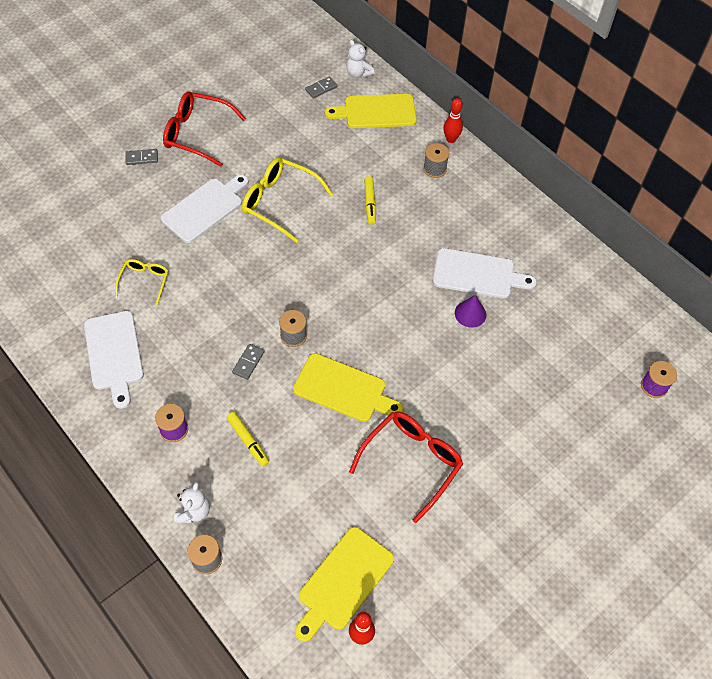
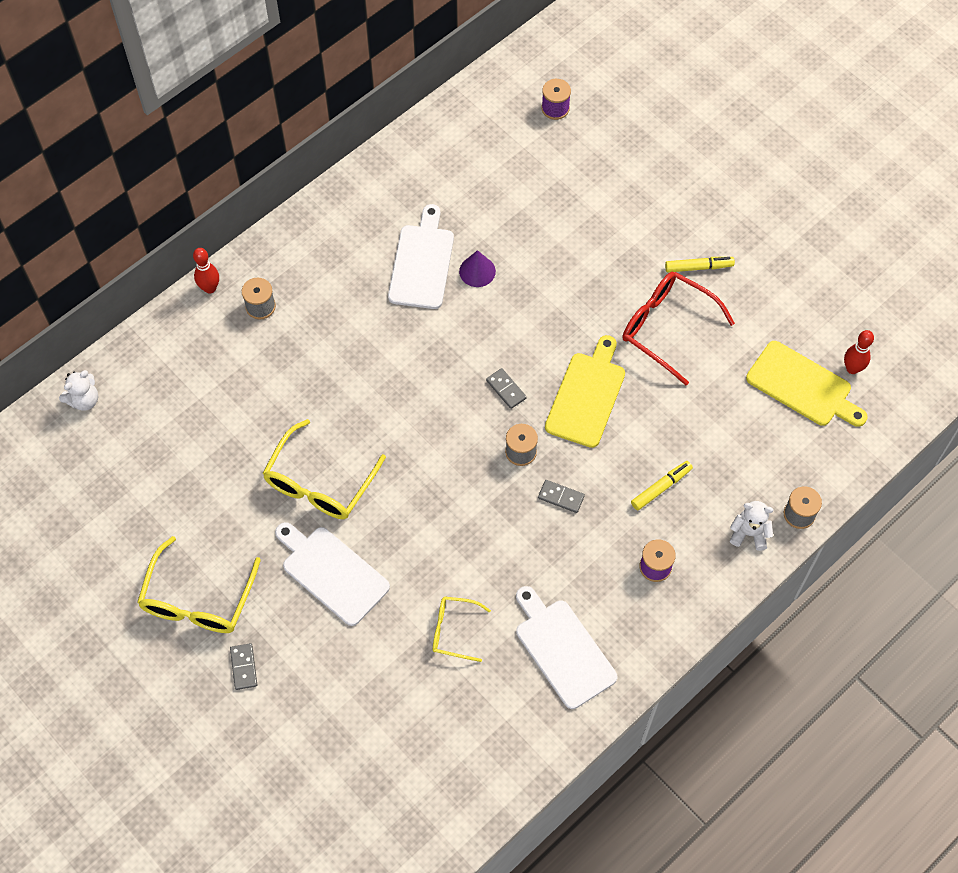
camera: 90 degrees left, 5 degrees up
(114, 354) = (562, 649): white cutting board -> white cutting board turned 105 degrees counterclockwise
(197, 134) = (198, 599): red glasses -> yellow glasses
(321, 88) = (113, 445): grey domino -> grey domino (506, 389)
(370, 203) = (318, 378): yellow marker -> yellow marker (698, 267)
(376, 112) = (159, 375): yellow cutting board -> none

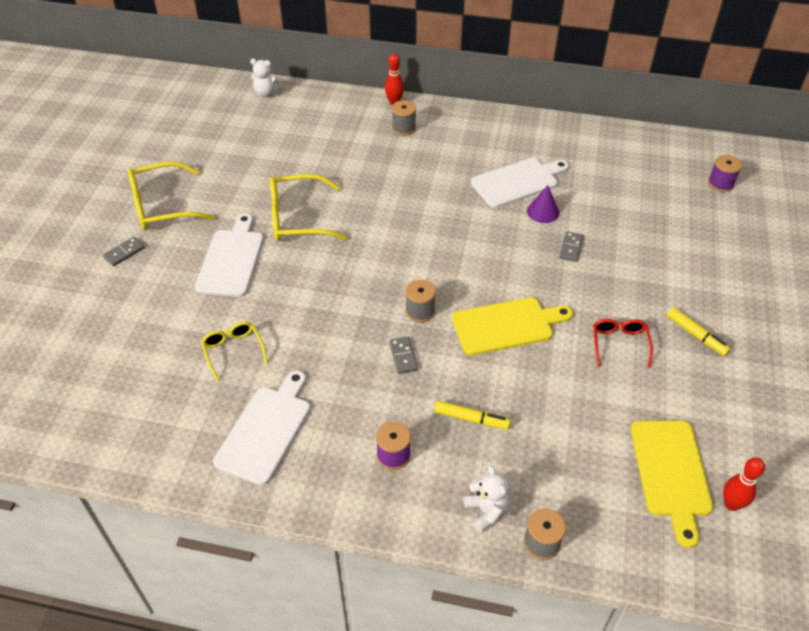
camera: 55 degrees right, 15 degrees down
(506, 389) = (464, 276): grey domino -> grey domino (571, 248)
(666, 327) = (619, 344): red glasses -> red glasses, size x0.57

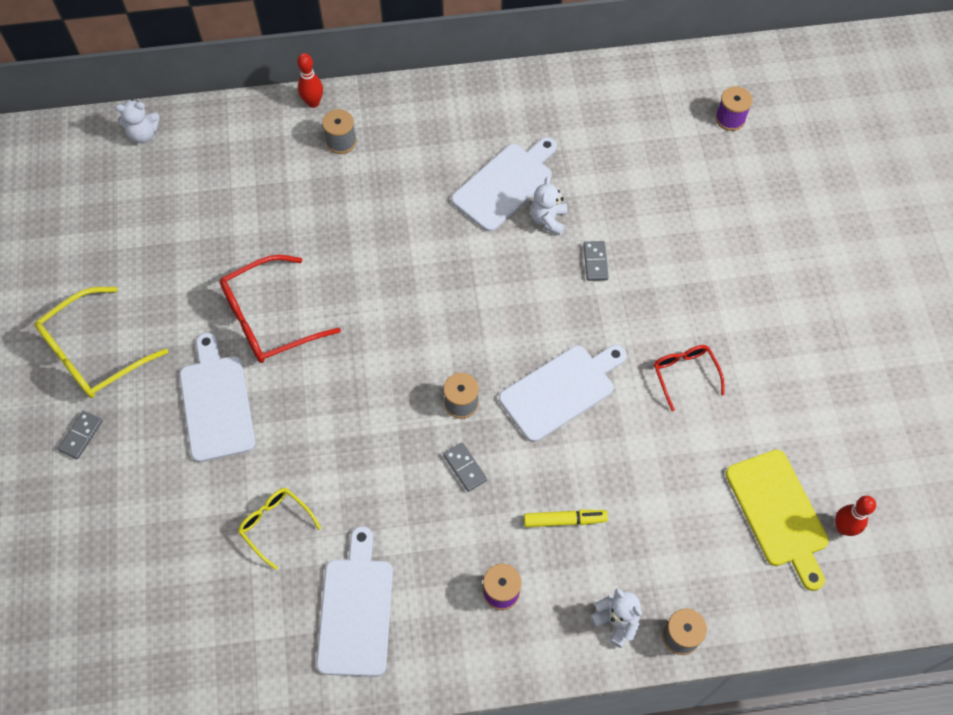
camera: 20 degrees left, 15 degrees up
(297, 218) = (269, 319): yellow glasses -> red glasses
(507, 325) = (561, 390): yellow cutting board -> white cutting board
(543, 211) = (548, 220): purple cone -> white teddy bear
(696, 335) = (759, 337): yellow marker -> none

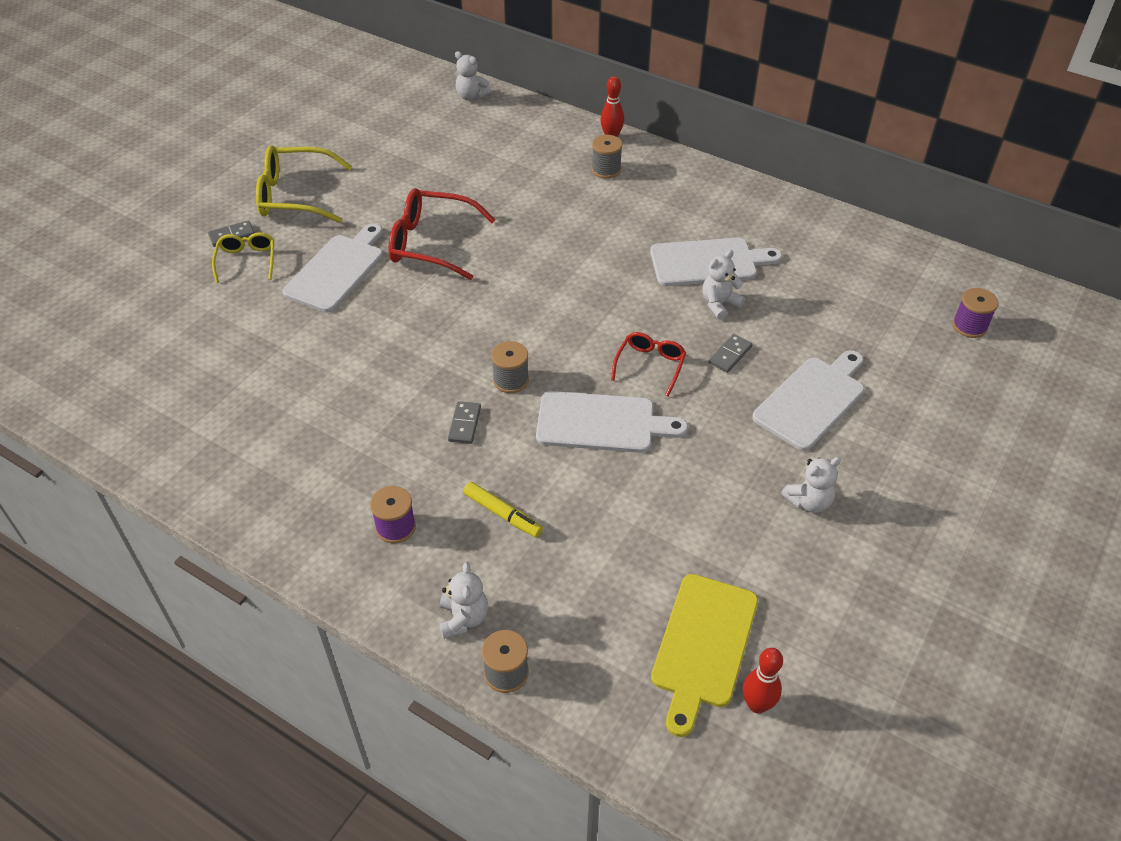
camera: 40 degrees right, 15 degrees down
(275, 525) = (288, 367): yellow glasses -> yellow glasses (247, 261)
(356, 610) = (277, 460): white cutting board -> white cutting board (812, 400)
(684, 374) = (725, 481): red glasses -> red glasses (650, 365)
(749, 350) = (808, 501): none -> white teddy bear

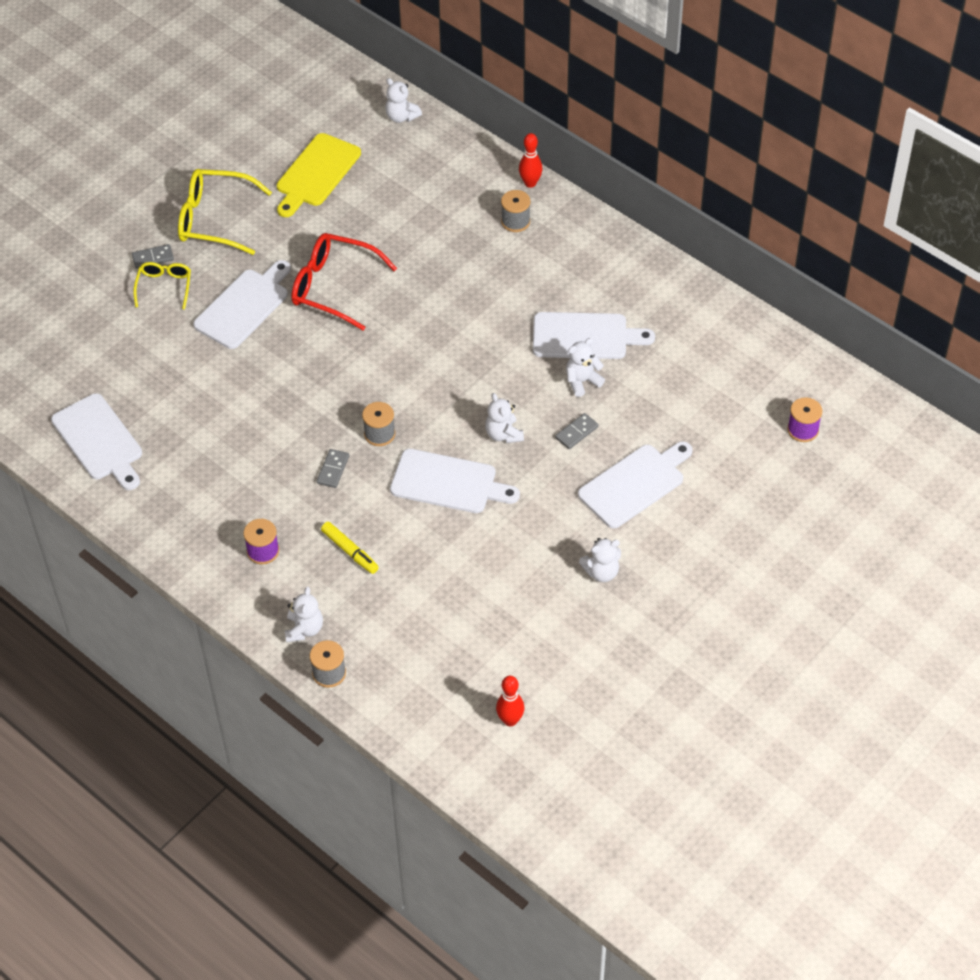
camera: 10 degrees right, 5 degrees up
(182, 423) = (99, 441): none -> white cutting board
(650, 365) = (503, 434): red glasses -> white teddy bear
(703, 646) = (482, 673): yellow cutting board -> yellow cutting board (316, 173)

